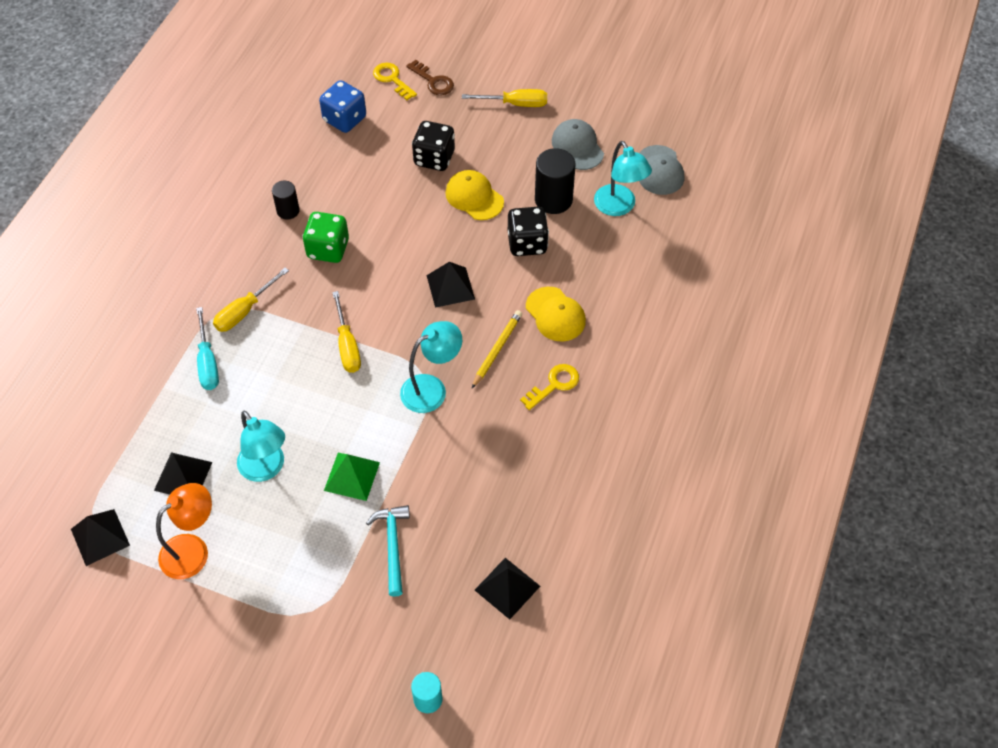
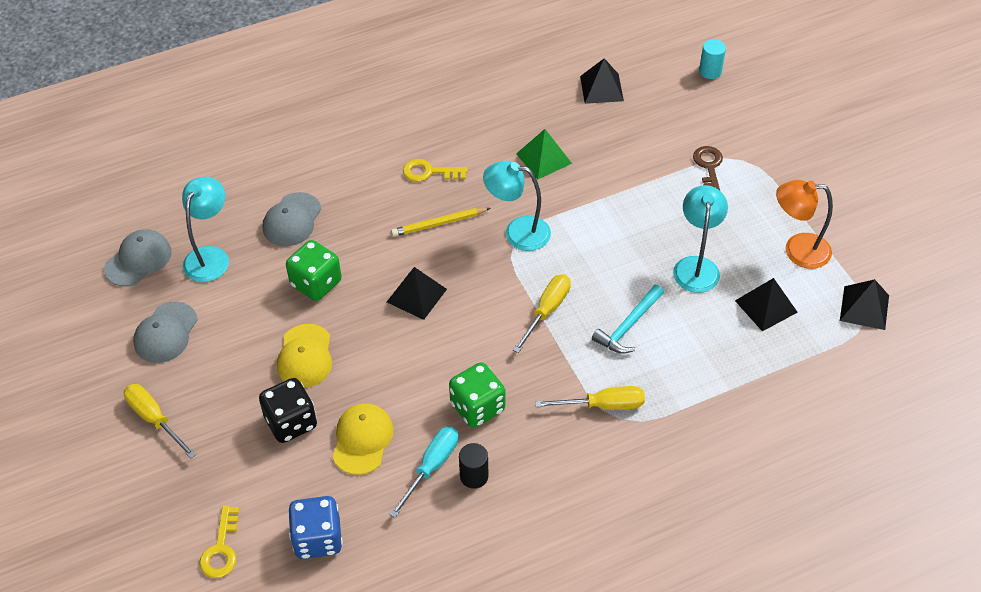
camera: 135 degrees left, 5 degrees down
(208, 362) = (673, 383): turquoise screwdriver -> turquoise screwdriver (431, 467)
(351, 476) = (637, 217): green pyramid -> green pyramid (544, 158)
(393, 546) = (651, 158): turquoise hammer -> turquoise hammer (628, 326)
(433, 81) = (189, 511): brown key -> brown key (709, 167)
(527, 243) = (316, 283): black dice -> green dice
(553, 199) = (248, 302): black cylinder -> none
(555, 314) = (366, 216): yellow cap -> yellow cap (362, 440)
(602, 271) = (292, 220): none -> grey cap

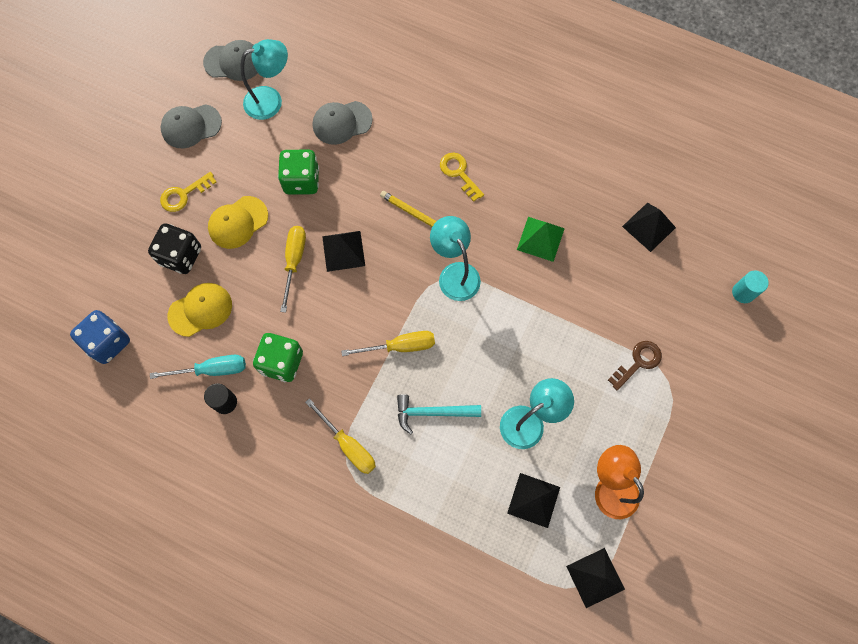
camera: 50 degrees right, 20 degrees up
(154, 419) = (123, 175): yellow screwdriver -> yellow screwdriver (294, 261)
(221, 548) = (61, 292): yellow key -> yellow key (184, 194)

